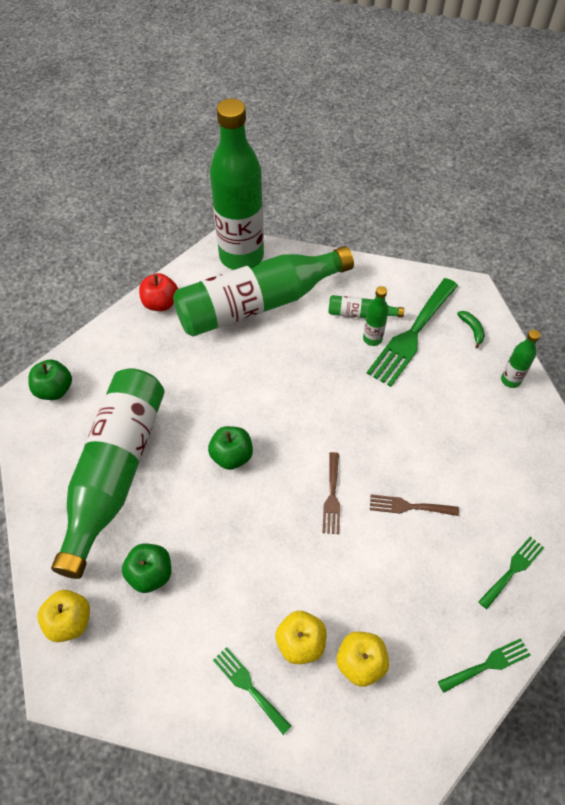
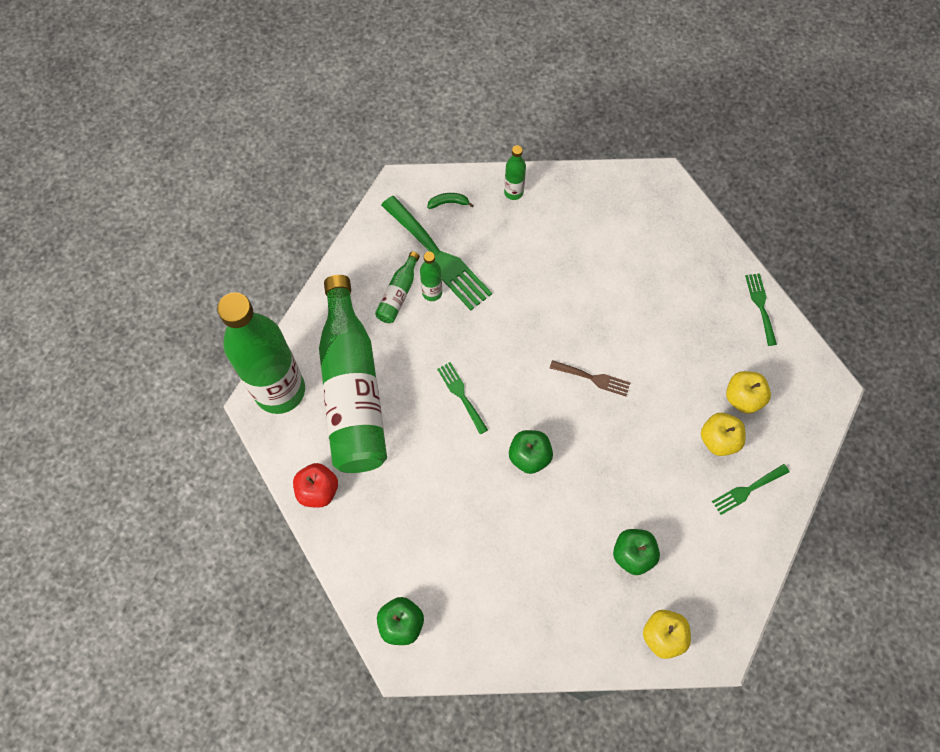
camera: 75 degrees left, 10 degrees up
(115, 471) = (518, 571): green bottle -> none
(408, 506) = (617, 318): brown fork -> none
(513, 569) = (690, 259): green fork -> green fork (461, 395)

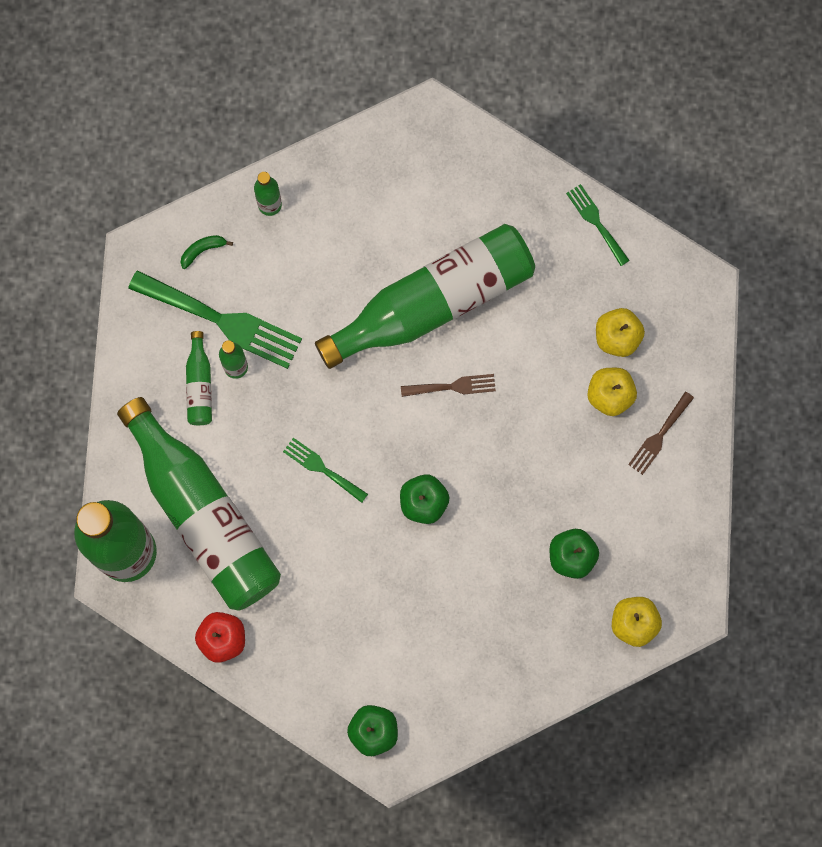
camera: 25 degrees left, 10 degrees up
(606, 310) = (433, 302): none -> green bottle
(747, 490) = (659, 436): green fork -> brown fork

